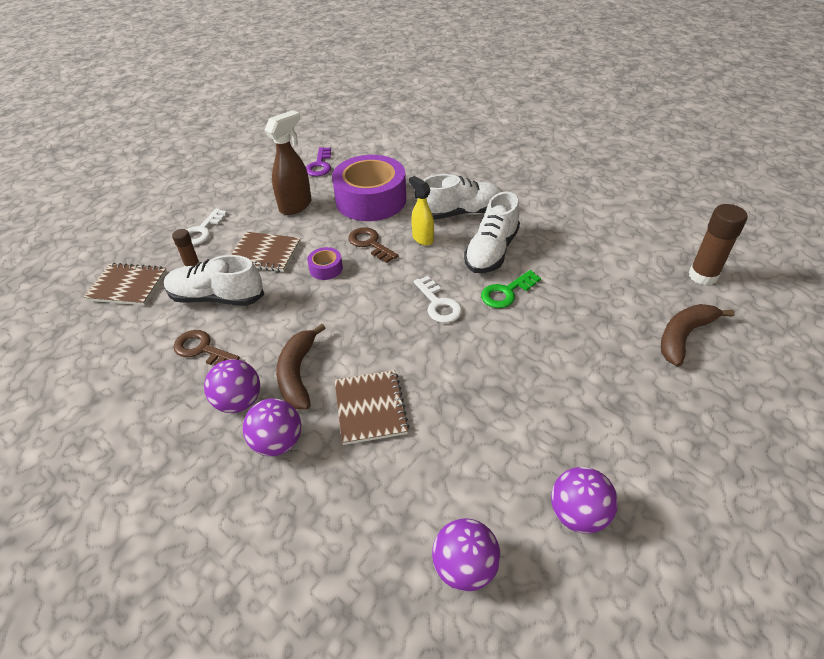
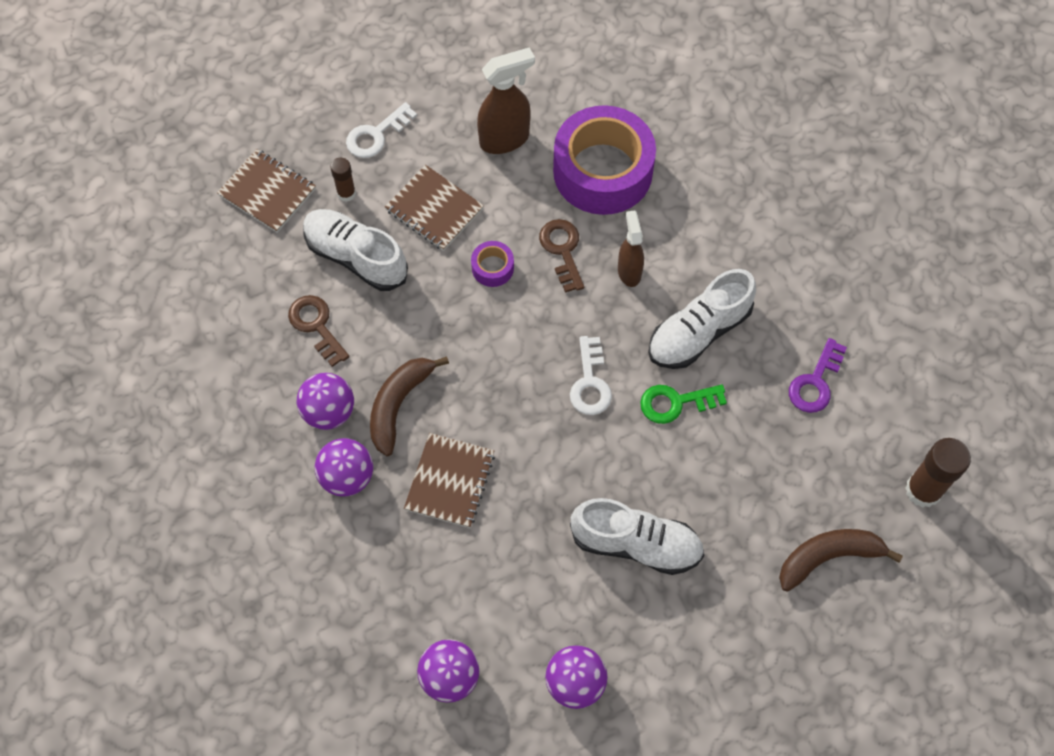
camera: 25 degrees right, 20 degrees up
(320, 165) = (570, 70): purple key -> purple key (815, 382)
(422, 238) = (629, 271): yellow spray bottle -> brown spray bottle
(461, 213) = (702, 248): white shoe -> white shoe (636, 544)

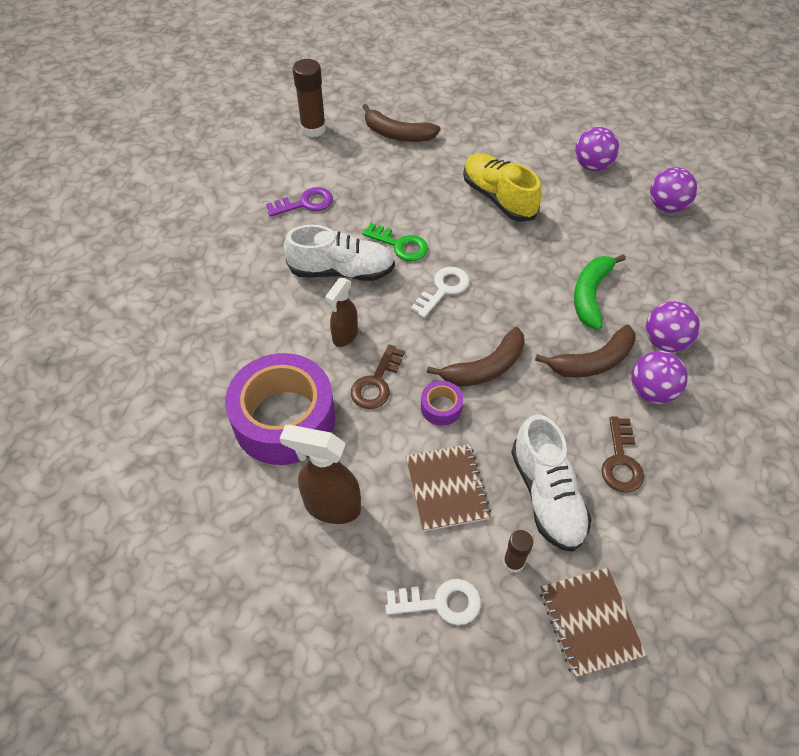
camera: 140 degrees left, 10 degrees down
(450, 481) = (590, 295): brown notebook -> green banana
(486, 330) = (485, 368): none -> brown banana
(636, 544) = (498, 198): white shoe -> yellow shoe

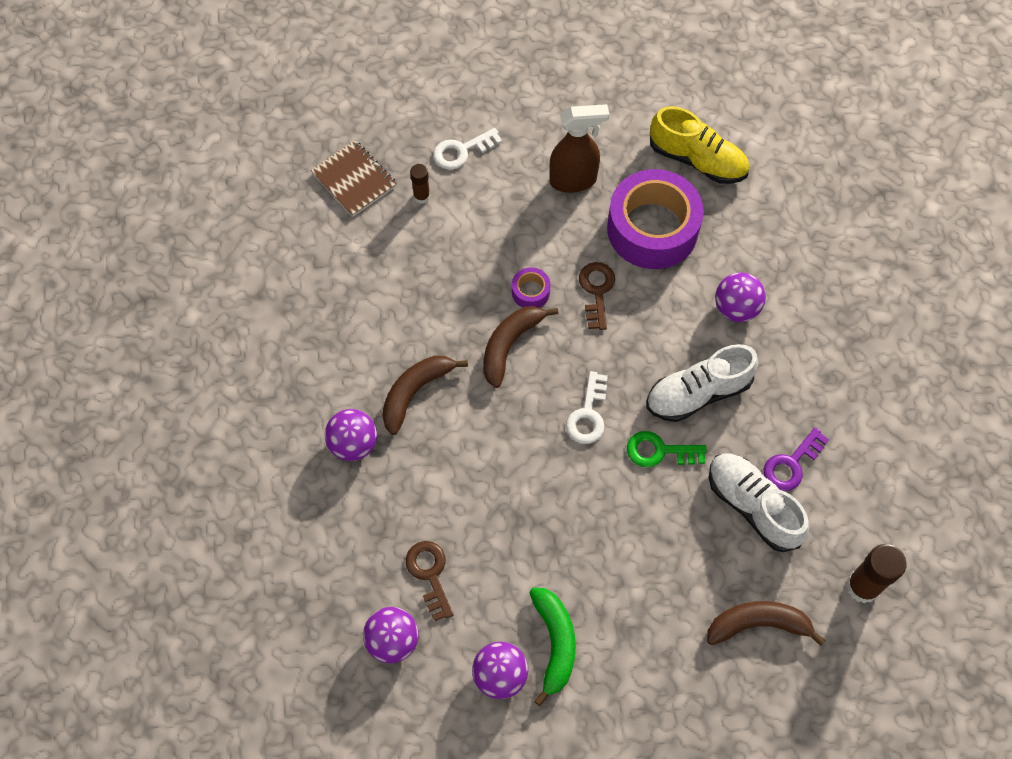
camera: 155 degrees right, 10 degrees up
(345, 336) = (651, 324): brown spray bottle -> none
(447, 488) = (494, 228): brown notebook -> none
(498, 198) = (588, 567): yellow shoe -> yellow shoe (697, 160)
(547, 495) = (414, 254): white shoe -> white shoe (753, 506)
(590, 295) = (441, 470): green banana -> green banana (554, 643)
(621, 461) = (364, 306): brown key -> brown key (430, 574)
(651, 391) = (353, 383): purple ball -> purple ball (736, 308)

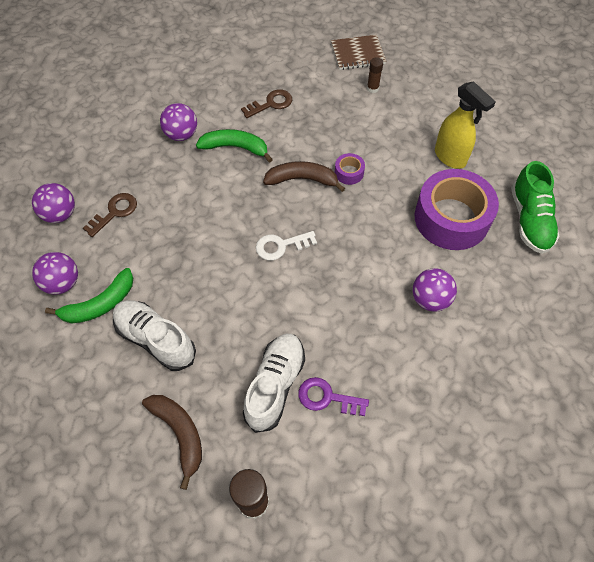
camera: 60 degrees right, 5 degrees down
(354, 179) = (358, 54): brown notebook -> brown notebook turned 60 degrees clockwise
(415, 392) = (235, 147): brown banana -> green banana
(462, 151) = (421, 92): white key -> none
(573, 180) = (450, 157): brown spray bottle -> yellow spray bottle
(597, 291) = (377, 208): brown key -> brown key (271, 104)
(659, 451) = (281, 302): green key -> none
(697, 160) = (529, 220): yellow shoe -> green shoe
(698, 393) = (343, 306): white shoe -> white shoe (155, 339)

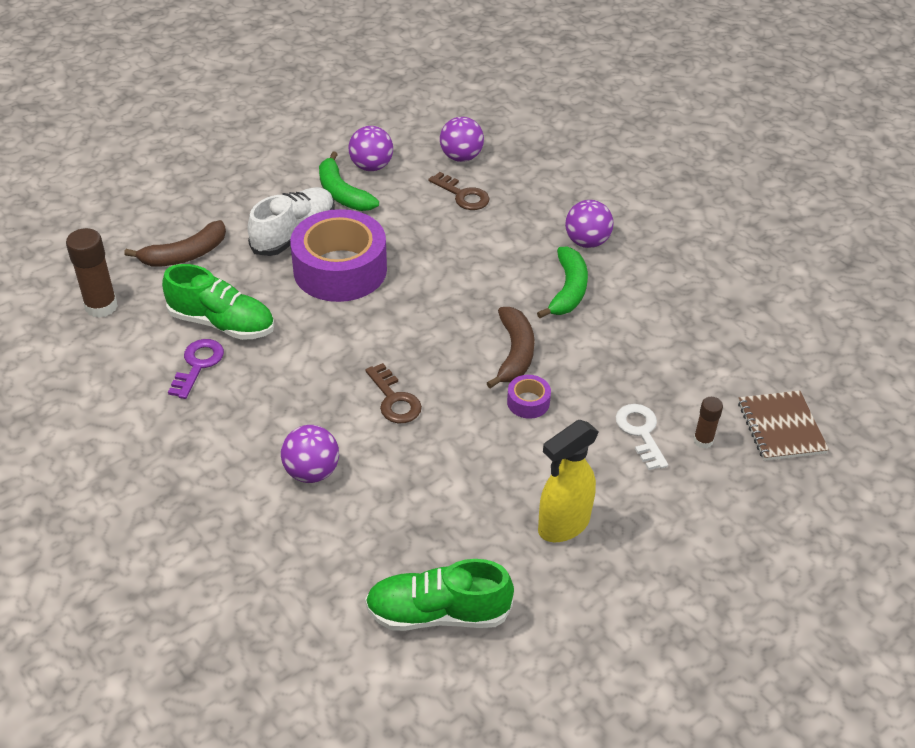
camera: 90 degrees right, 15 degrees down
(271, 104) = (653, 325): brown key -> brown key (394, 400)
(275, 385) = (222, 323): white shoe -> green shoe
(281, 246) = (407, 331): white key -> white key (640, 432)
(451, 218) = (444, 512): purple tape -> purple tape (340, 270)

